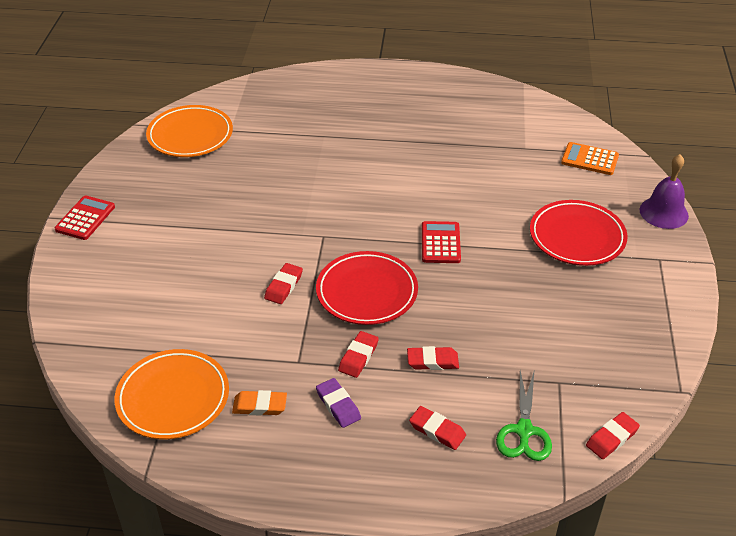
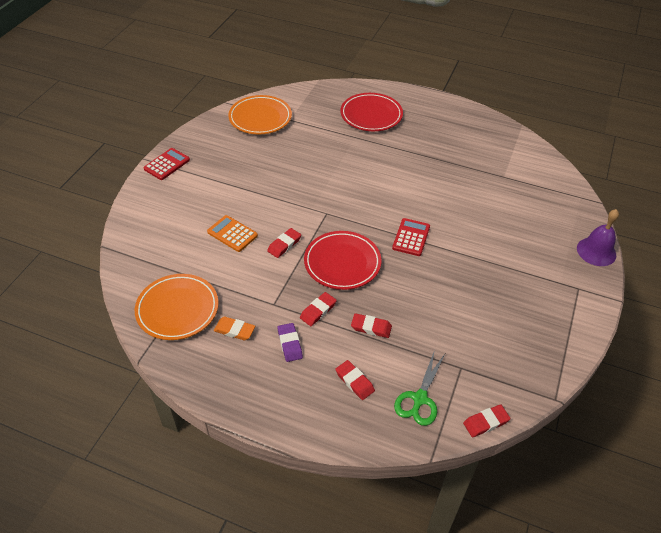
camera: 15 degrees right, 5 degrees up
(577, 237) = (518, 256): red plate -> red plate (371, 115)
(589, 159) = (552, 196): orange calculator -> orange calculator (232, 234)

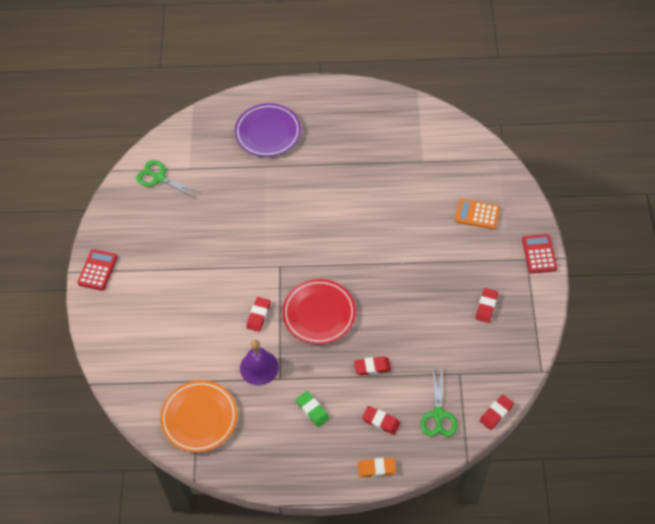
camera: 20 degrees left, 10 degrees up
(232, 234) = (205, 323): orange calculator -> orange calculator (477, 214)
(234, 330) = (259, 417): orange eraser -> orange eraser (376, 468)
(260, 118) = (159, 178): orange plate -> green scissors
(290, 344) = (312, 410): purple eraser -> green eraser
(318, 311) = (320, 369): red eraser -> red eraser (486, 306)
(371, 115) = (268, 133): red plate -> purple plate
(411, 237) = (367, 263): red calculator -> red calculator (539, 254)
(596, 251) = (530, 215): purple bell -> purple bell (259, 367)

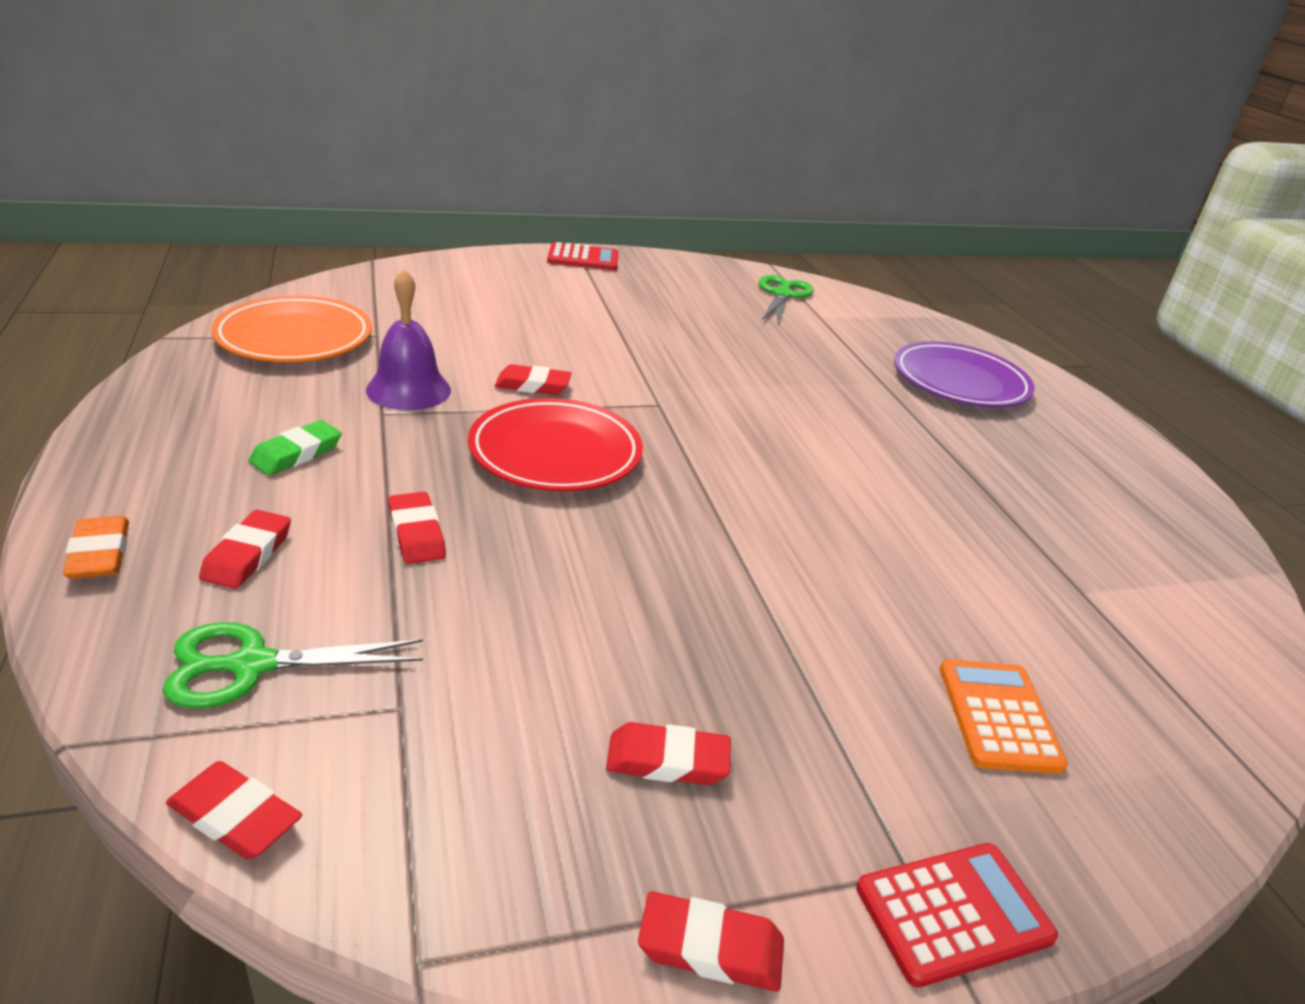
camera: 70 degrees right, 25 degrees down
(543, 309) = (710, 947): none -> red eraser

